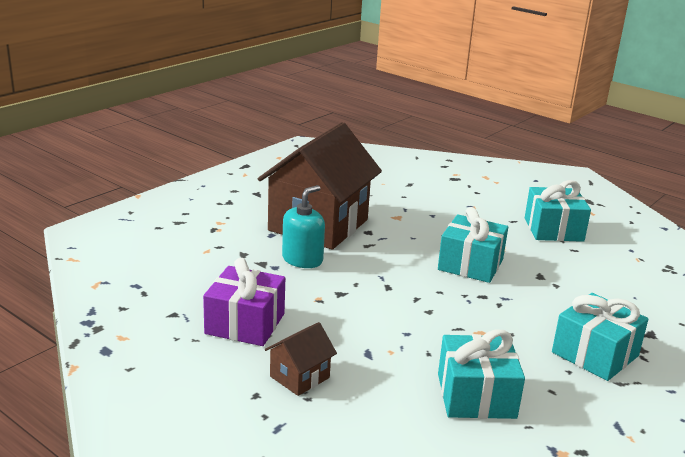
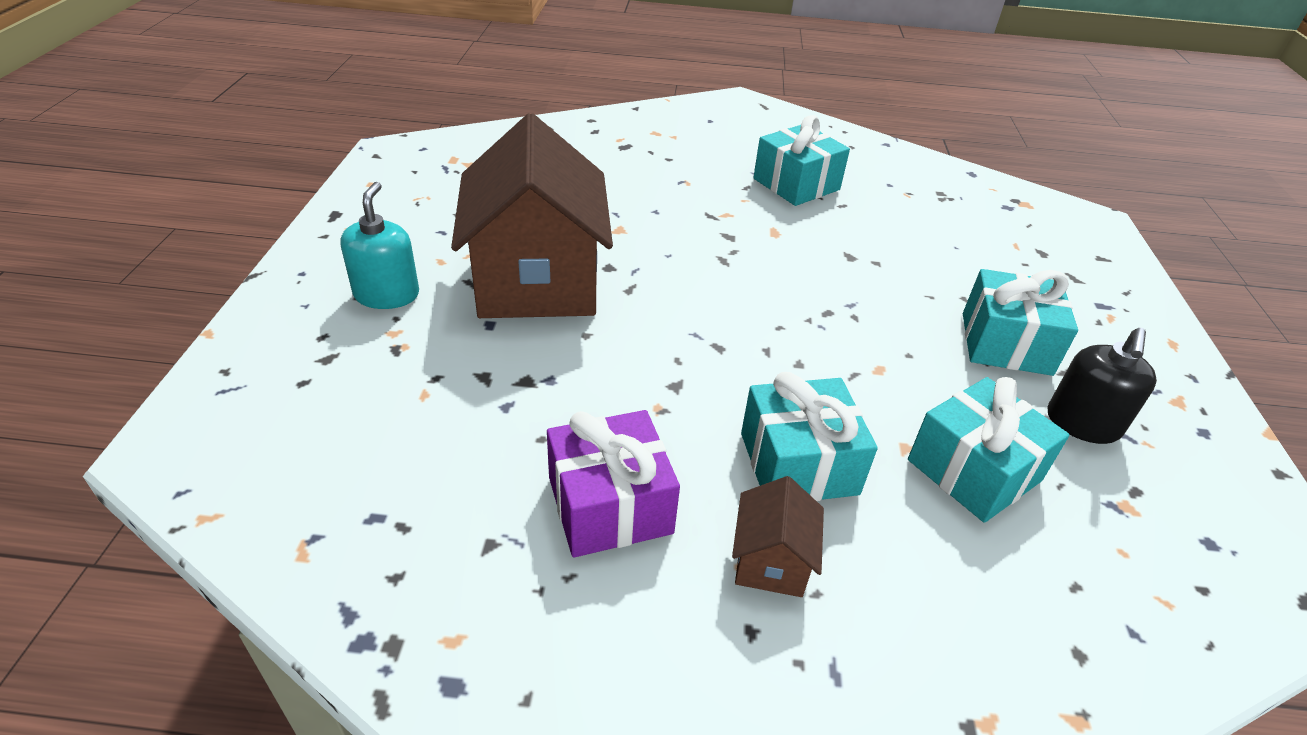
camera: 35 degrees left, 15 degrees up
(302, 259) = (573, 349): turquoise soap dispenser -> turquoise soap dispenser (387, 294)
(470, 264) = (769, 270): turquoise gift -> turquoise gift (798, 463)
(592, 409) = (1082, 423): none -> black soap dispenser

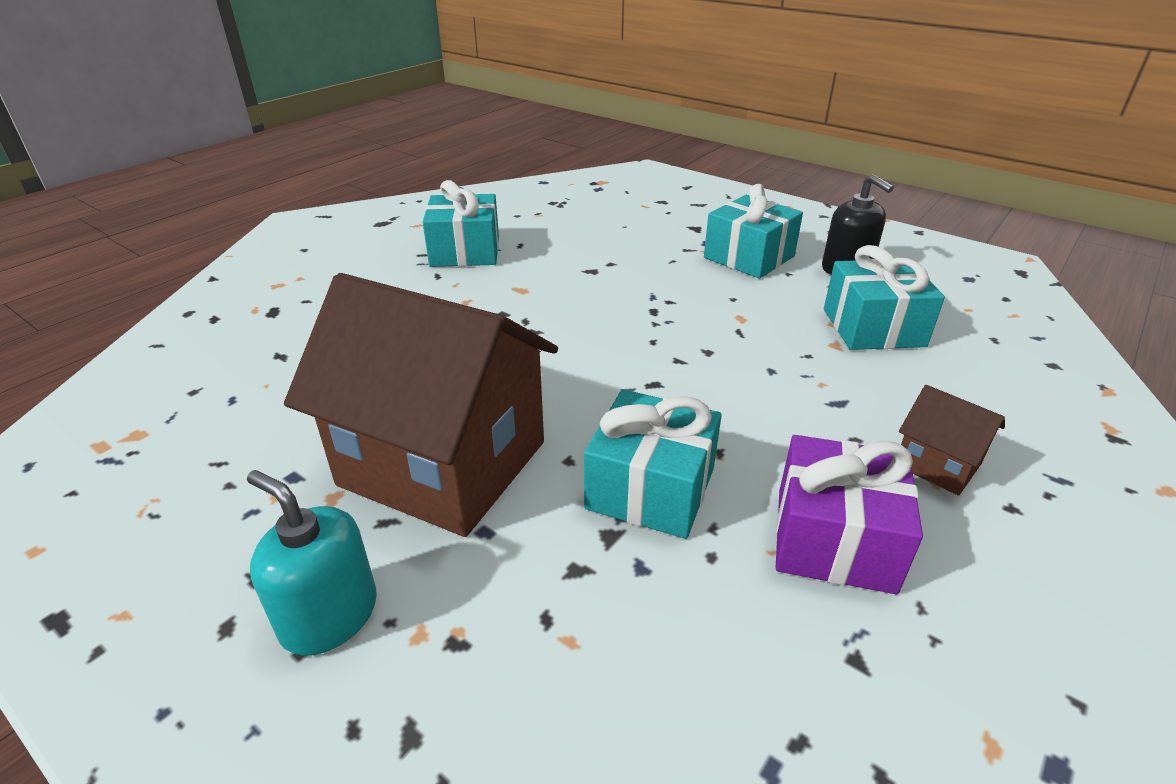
camera: 55 degrees left, 5 degrees down
(798, 463) = (829, 402): turquoise gift -> turquoise gift (650, 488)

